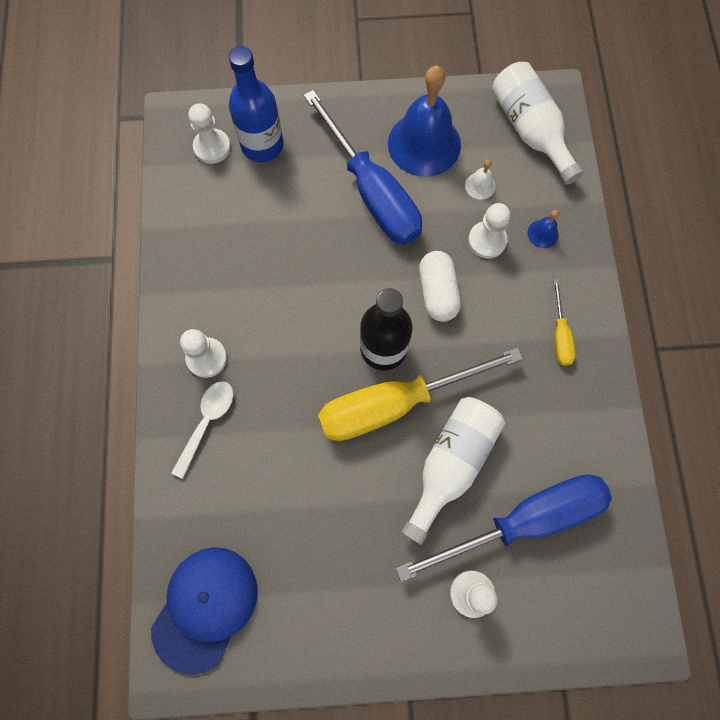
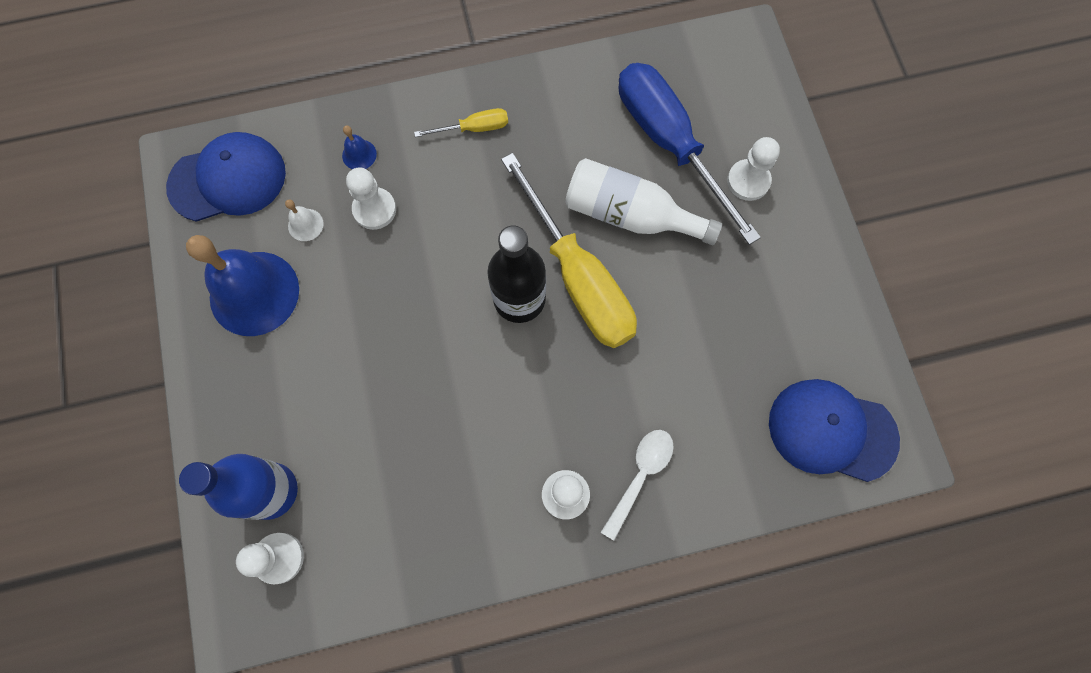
camera: 100 degrees left, 0 degrees up
(207, 422) = (640, 475): white spoon -> white spoon turned 105 degrees clockwise
(372, 192) = (325, 343): blue screwdriver -> none
(437, 292) = (444, 252): white capsule -> none
(530, 131) = (228, 179): white bottle -> blue cap

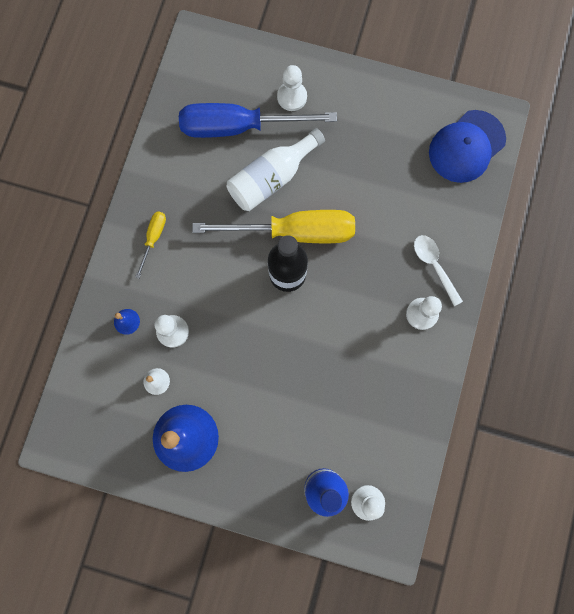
camera: 60 degrees left, 5 degrees up
(228, 179) = (91, 417): blue cap -> none

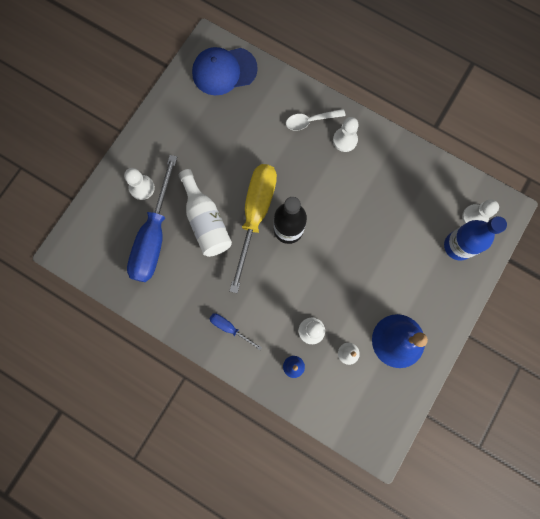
camera: 75 degrees left, 0 degrees up
(153, 238) = (230, 328): yellow screwdriver -> blue screwdriver
(466, 146) = (224, 71): blue cap -> blue cap turned 105 degrees clockwise

